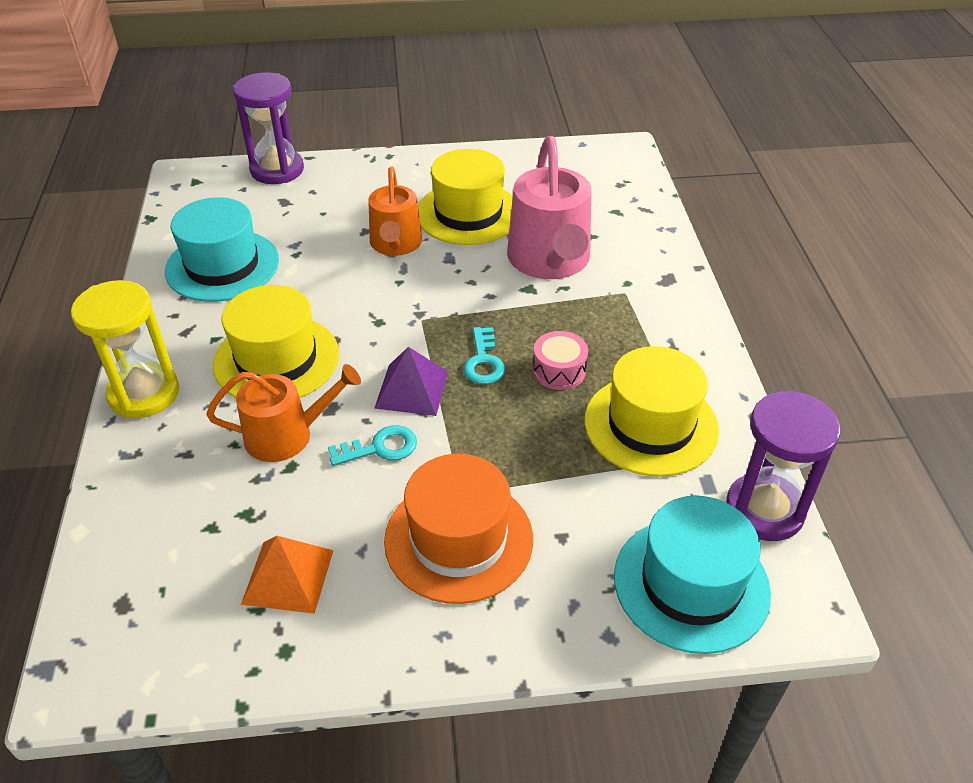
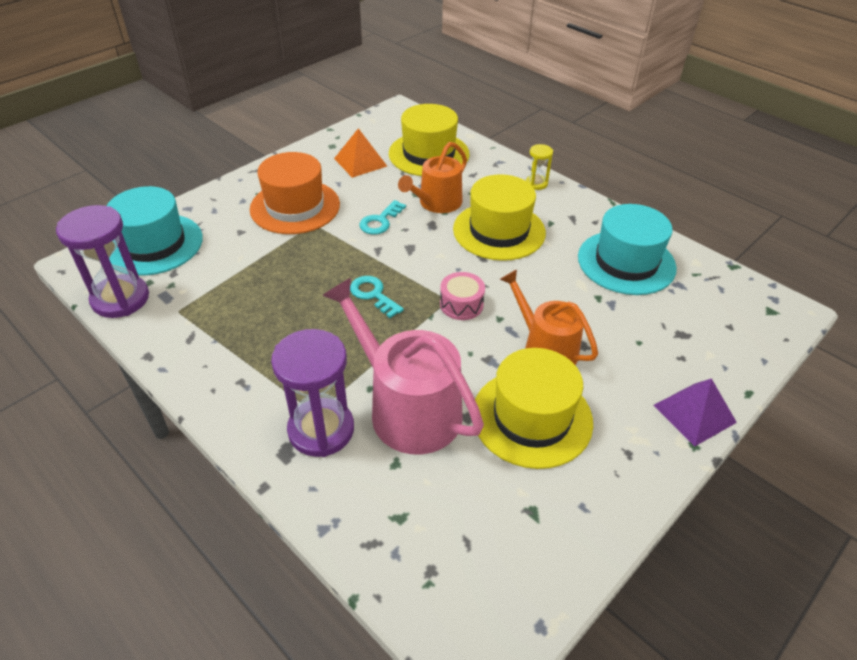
camera: 140 degrees right, 0 degrees up
(144, 393) = (536, 183): yellow hourglass -> yellow hourglass, size x0.49
(277, 170) = (743, 361): purple hourglass -> purple hourglass (321, 430)
(412, 389) = (399, 256): purple pyramid -> purple pyramid (694, 413)
(559, 370) = (316, 316): pink drum -> pink drum (461, 304)
(651, 425) = (224, 313): yellow hat -> yellow hat (429, 154)

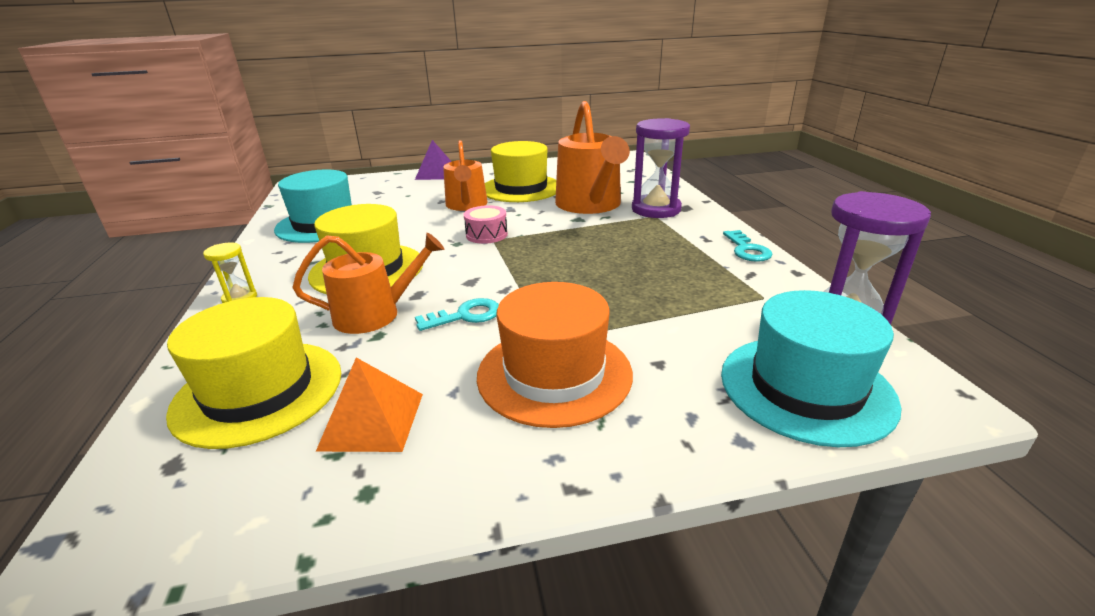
camera: 145 degrees left, 15 degrees down
(373, 295) = (551, 258): turquoise key -> turquoise key (747, 250)
(407, 408) = (590, 205): pink watering can -> orange watering can

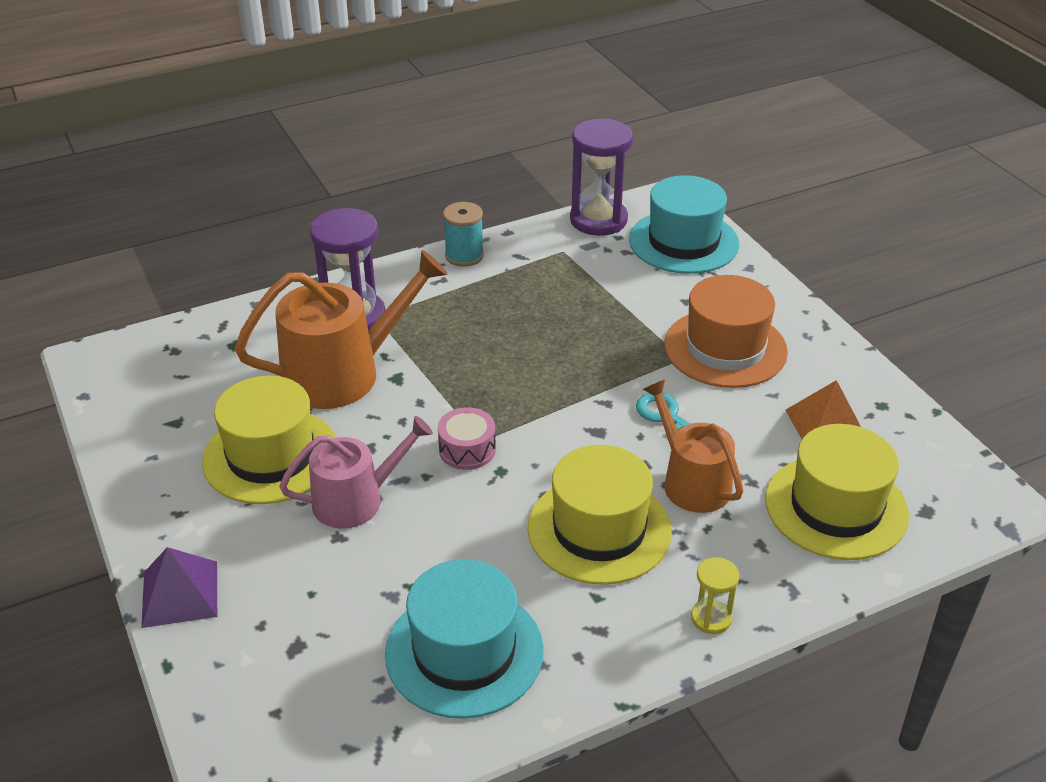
camera: 105 degrees left, 10 degrees up
(466, 205) = (356, 500): orange watering can -> pink watering can
(747, 250) = (464, 256): turquoise key -> turquoise spool

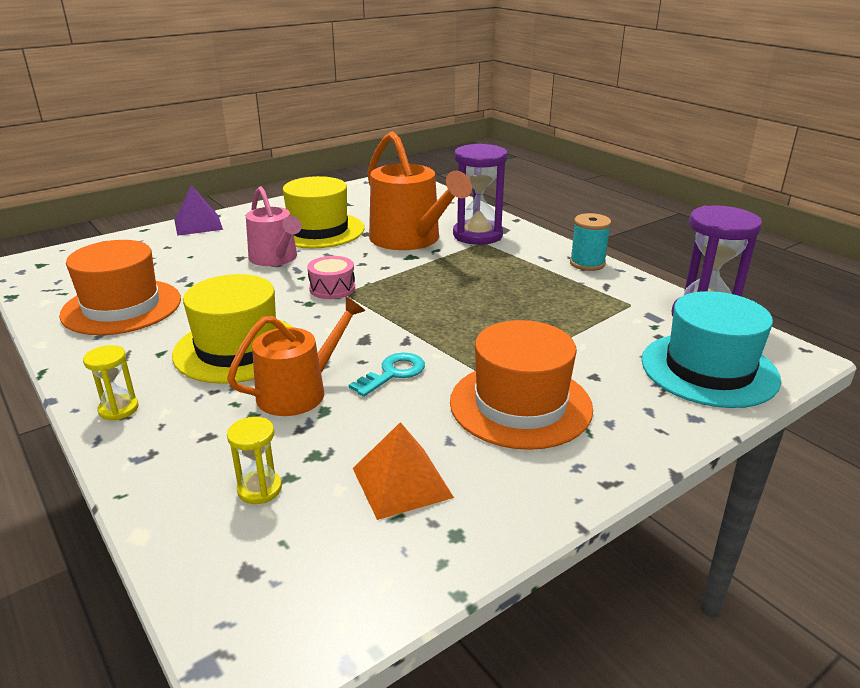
camera: 80 degrees right, 10 degrees down
(464, 651) = (122, 307): turquoise hat -> orange hat
(836, 507) = (259, 489): yellow hat -> yellow hourglass

